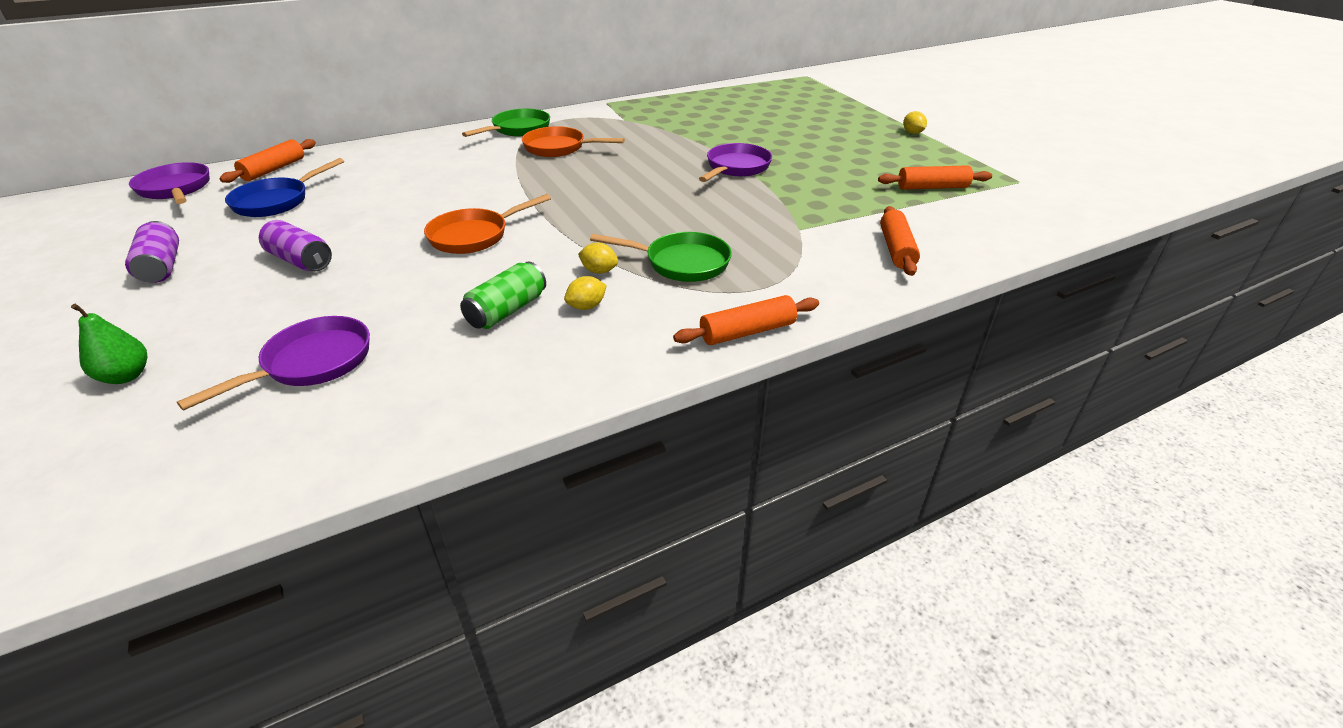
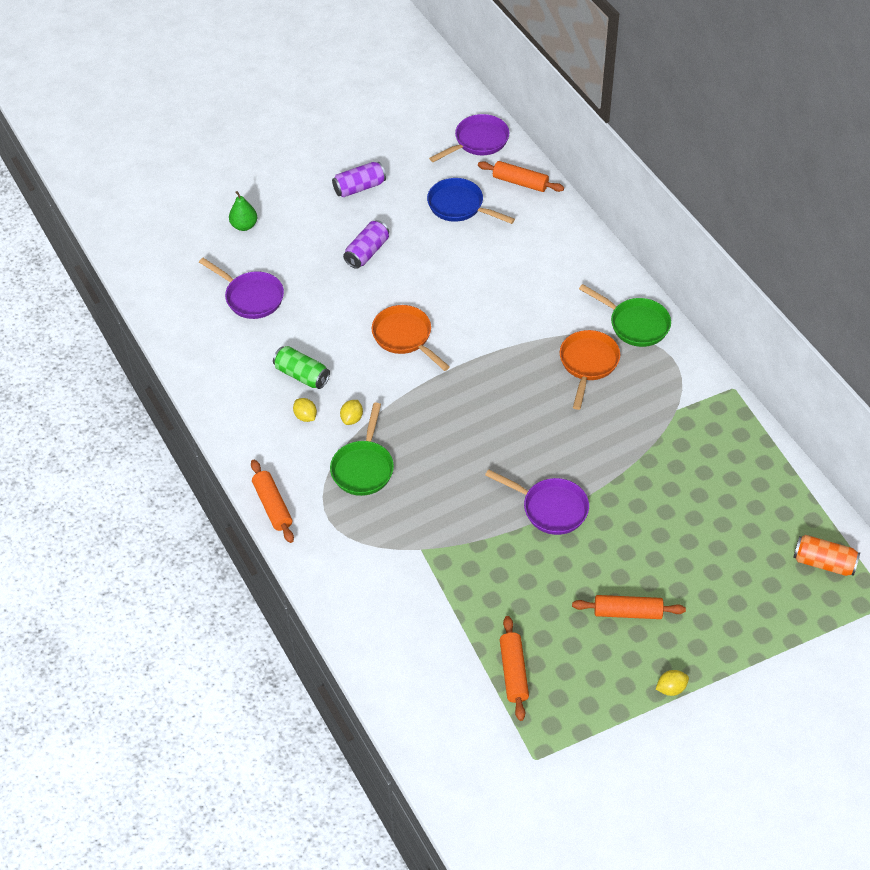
camera: 90 degrees right, 15 degrees up
(777, 88) = (823, 563): none -> orange can
(896, 249) = (386, 615): orange rolling pin -> orange rolling pin (628, 612)

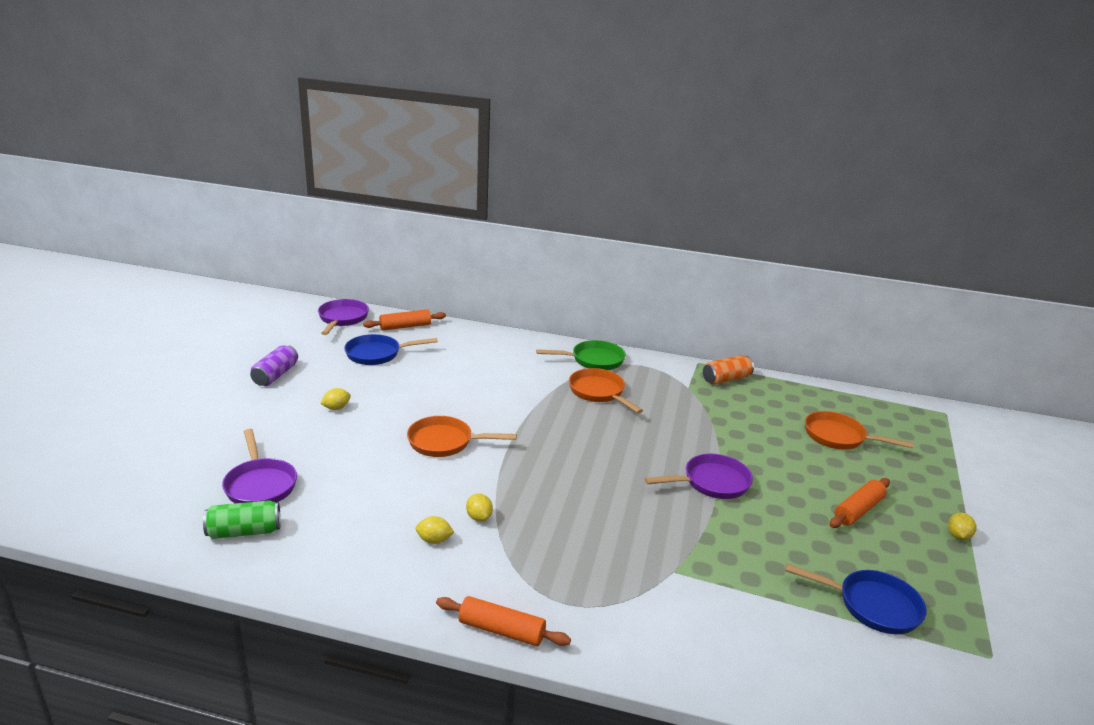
camera: 50 degrees left, 25 degrees down
(244, 225) = (187, 441): green pear -> none
(251, 297) = (260, 485): purple pan -> purple pan turned 75 degrees clockwise
(302, 375) = (388, 513): green can -> green can (244, 531)
(363, 468) = (540, 545): green pan -> none
(367, 252) = (336, 408): purple can -> yellow lemon
(513, 672) = (872, 606): orange rolling pin -> blue pan
(731, 548) = (838, 437): none -> orange pan
(823, 563) = (887, 414): orange can -> orange can (726, 379)

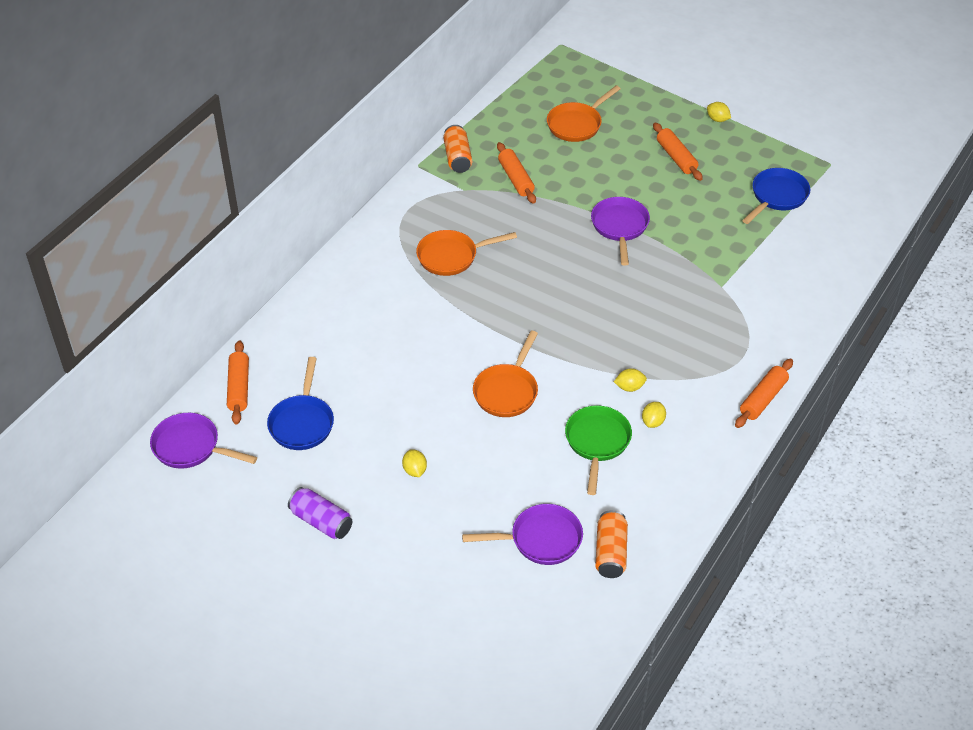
camera: 70 degrees left, 20 degrees up
(244, 531) = (610, 552): green can -> orange can
(594, 360) = (384, 242): green pan -> green pan (597, 442)
(727, 412) = (516, 179): none -> orange rolling pin

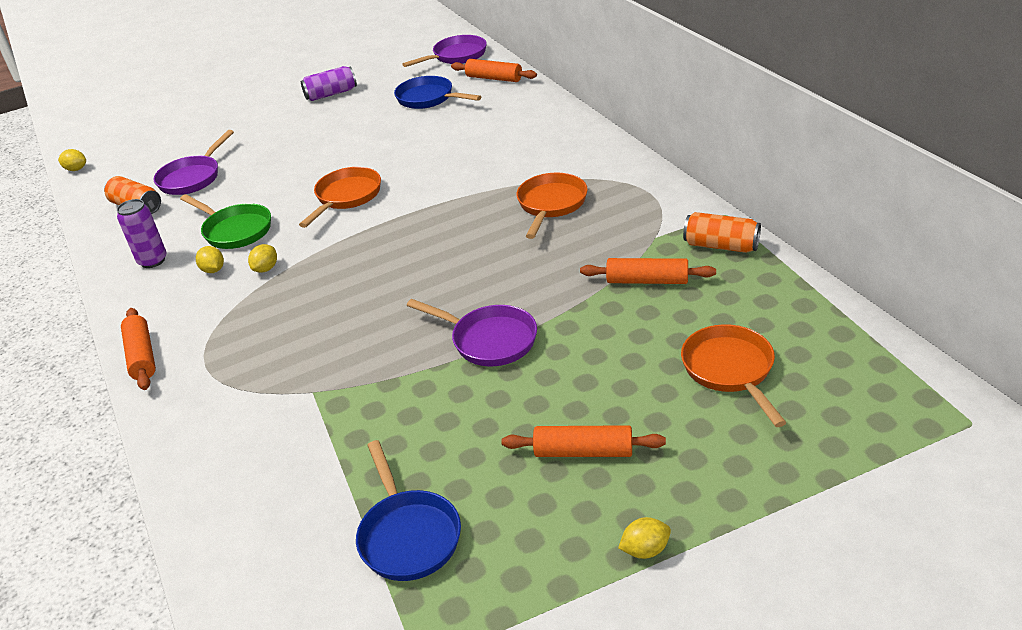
camera: 125 degrees right, 10 degrees down
(415, 470) = (325, 137): yellow lemon -> yellow lemon (76, 169)
(507, 391) = (346, 197): orange pan -> orange pan turned 60 degrees clockwise
(670, 475) = (153, 261): none -> purple can

